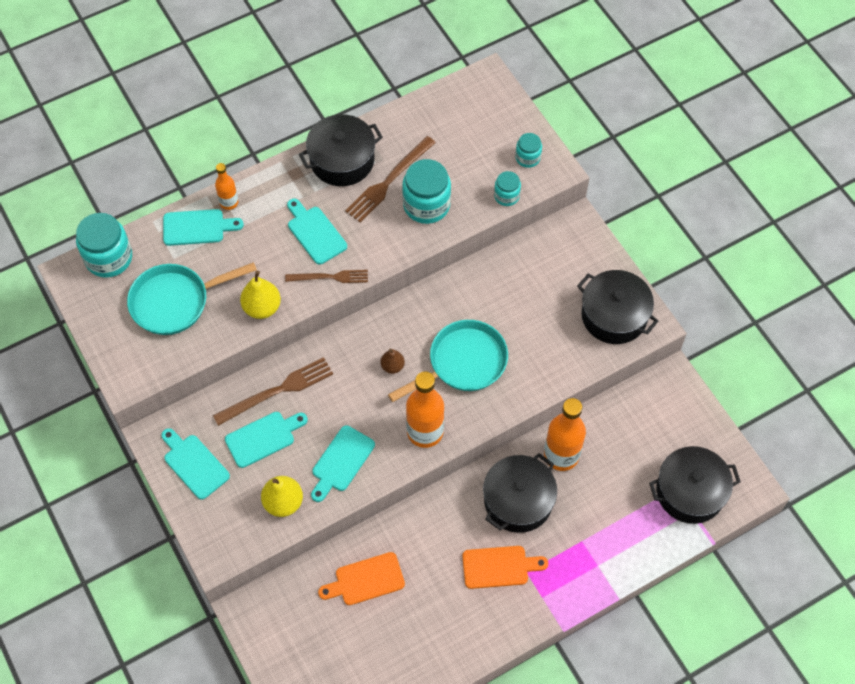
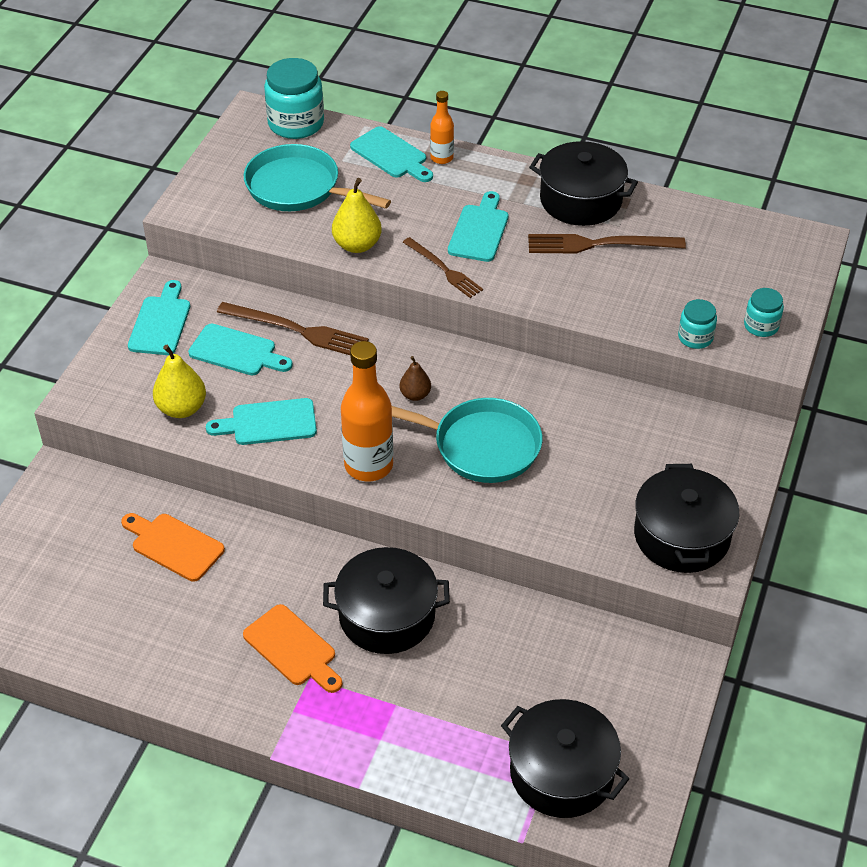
camera: 50 degrees right, 15 degrees down
(426, 205) = (608, 286): turquoise jar -> none
(561, 455) = (480, 619): orange bottle -> none

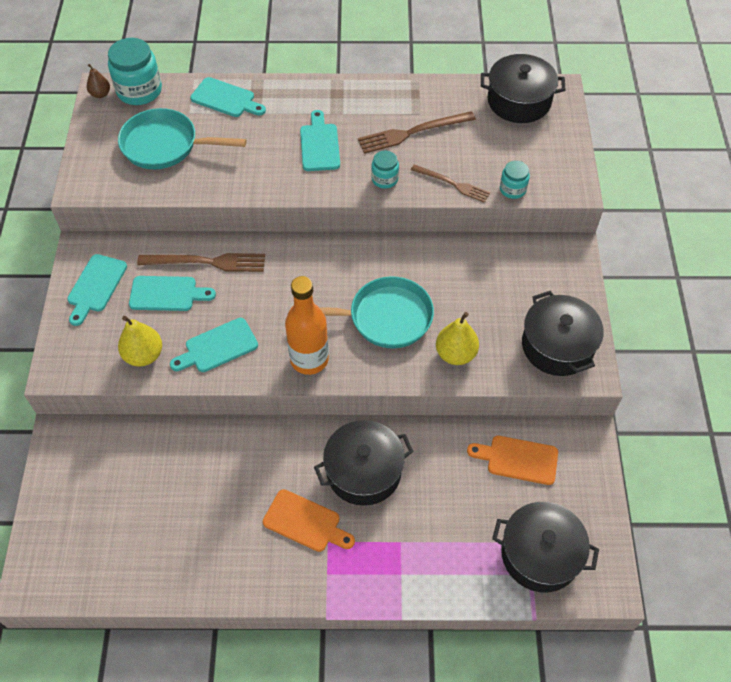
camera: 20 degrees left, 10 degrees up
(161, 322) = (96, 286): turquoise cutting board -> turquoise cutting board turned 150 degrees counterclockwise
(174, 545) = (178, 466): orange cutting board -> orange cutting board (518, 459)
(357, 245) = (232, 182): yellow pear -> yellow pear (455, 354)
(415, 395) = (319, 290): brown pear -> brown pear (100, 94)
(441, 158) = (265, 91): orange bottle -> none
(444, 269) = (307, 184): brown fork -> brown fork (452, 184)
(580, 200) = (383, 100): black pot -> black pot (519, 101)
(761, 326) = (554, 167): turquoise jar -> turquoise jar (384, 179)

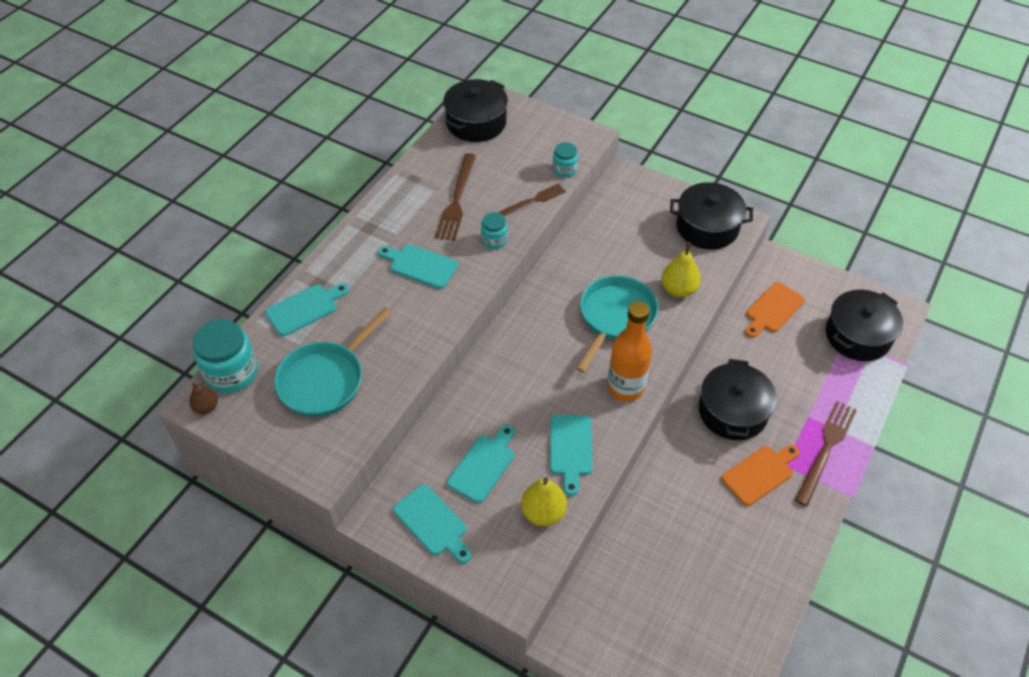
camera: 60 degrees left, 5 degrees down
(207, 262) = (468, 418): brown fork -> brown fork (826, 449)

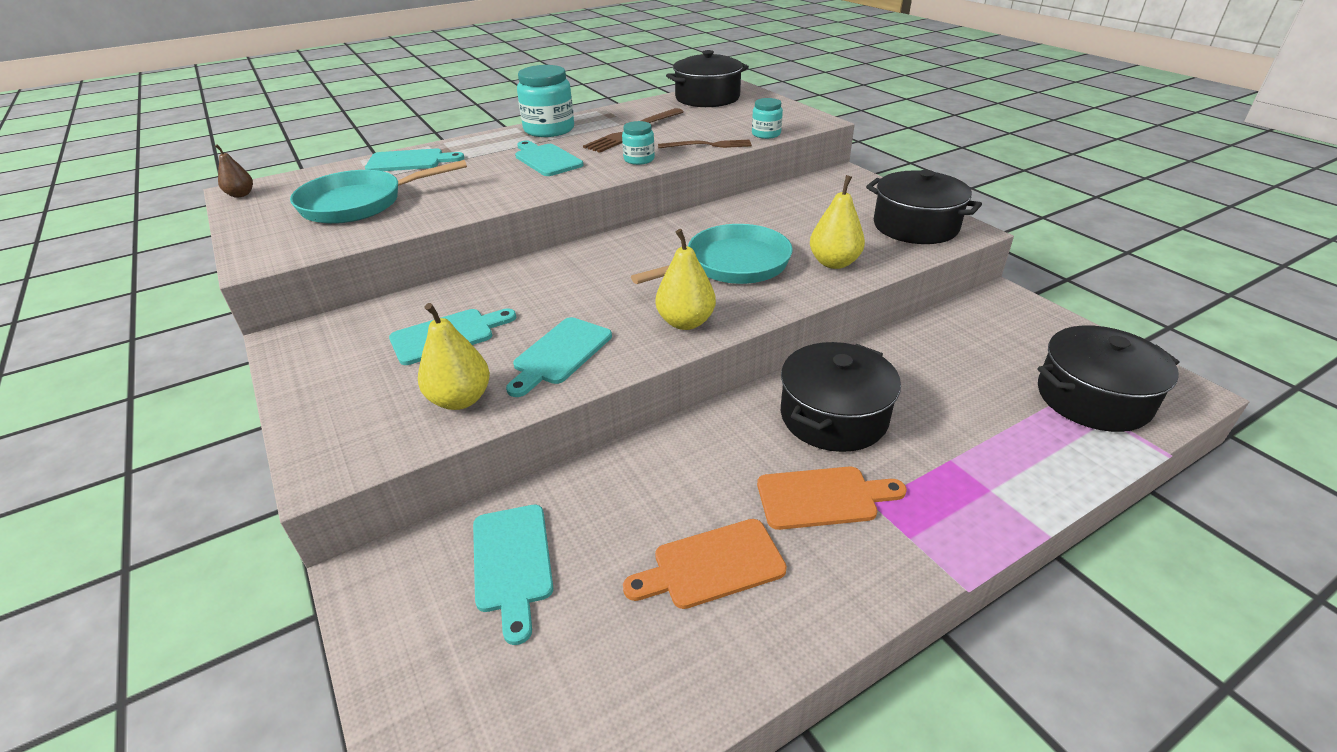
camera: 30 degrees right, 15 degrees down
(232, 372) = (294, 181): turquoise jar -> turquoise jar (549, 129)
(432, 523) = (334, 364): turquoise cutting board -> turquoise cutting board (512, 563)
(625, 387) = (685, 322): orange bottle -> yellow pear
(773, 309) = (969, 337): orange cutting board -> orange cutting board (712, 565)
(826, 449) = (956, 508): brown fork -> none

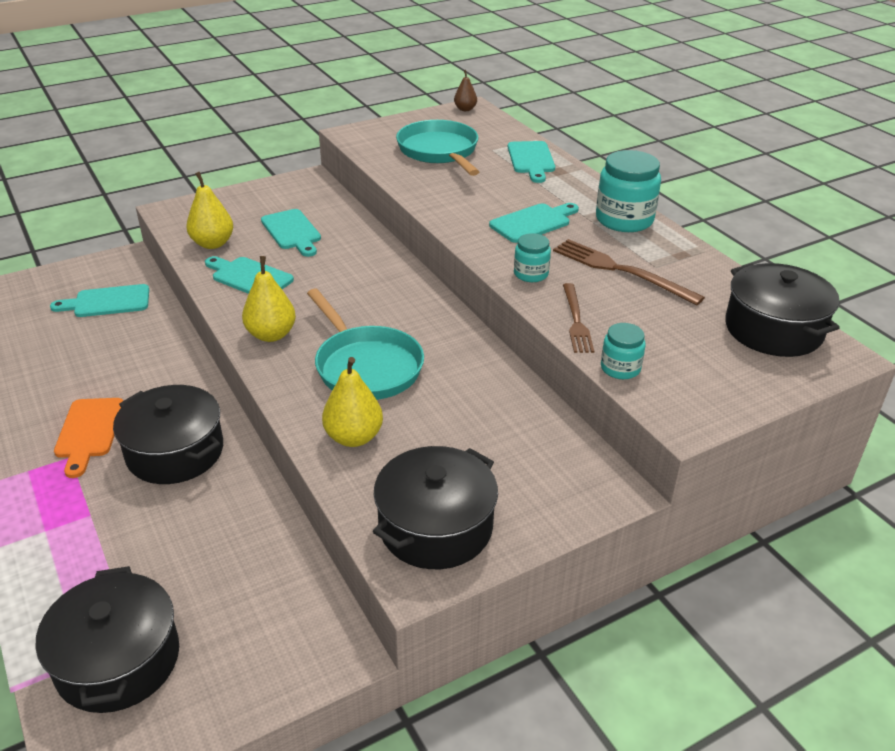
camera: 90 degrees right, 0 degrees up
(712, 565) = (60, 375): orange cutting board -> none

